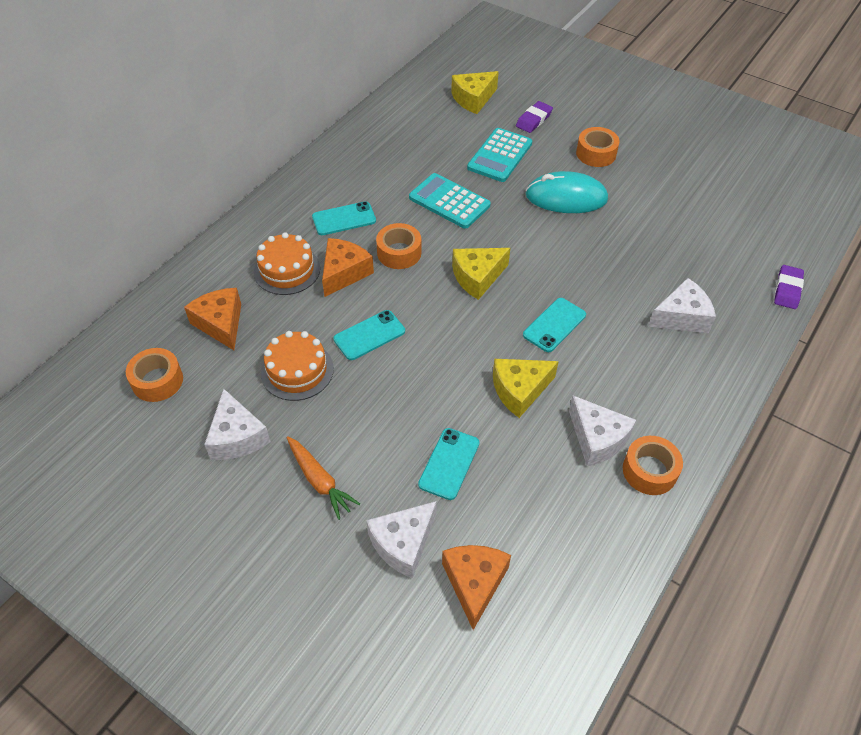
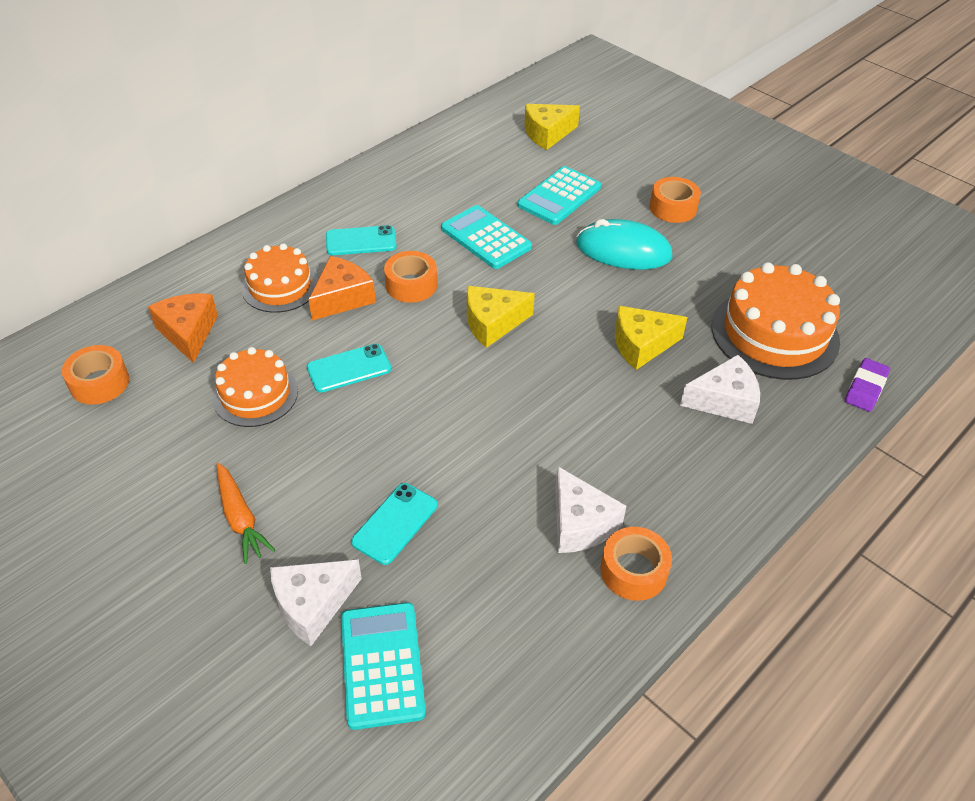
camera: 10 degrees right, 5 degrees down
(237, 437) = (165, 455): white cheese -> none
(474, 583) = (382, 665): orange cheese -> turquoise calculator
(519, 390) = (503, 454): yellow cheese -> yellow cheese (641, 345)
(534, 120) = (610, 163): purple eraser -> none
(554, 325) = (567, 388): turquoise phone -> none
(706, 253) = (774, 333): none -> orange cake

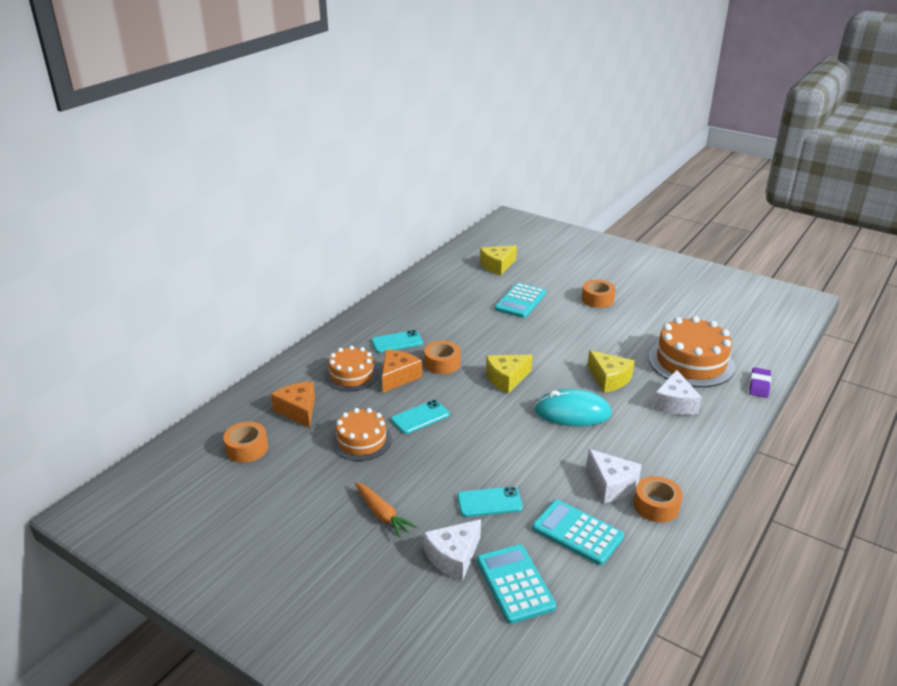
camera: 10 degrees left, 15 degrees down
(395, 523) = (489, 502): turquoise phone -> turquoise phone turned 60 degrees clockwise
(485, 238) = (481, 330): turquoise calculator -> turquoise calculator (577, 532)
(623, 250) = (575, 327): turquoise mouse -> turquoise mouse (572, 412)
(641, 345) = (609, 379): yellow cheese -> yellow cheese turned 105 degrees counterclockwise
(724, 401) = (674, 403): white cheese -> white cheese turned 120 degrees clockwise

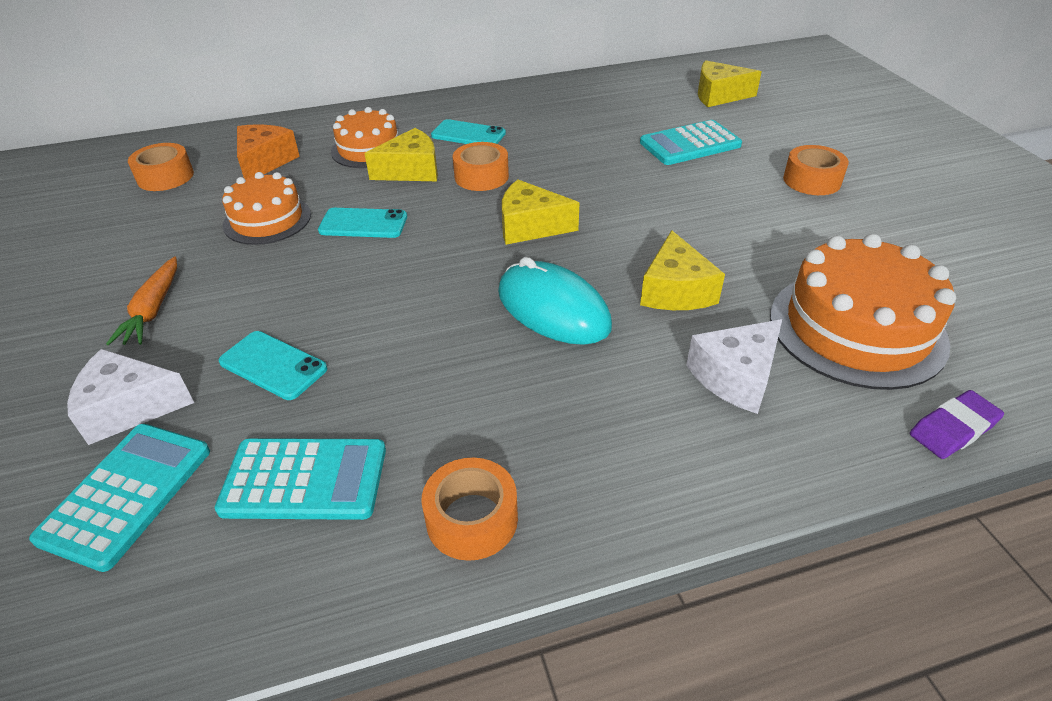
camera: 40 degrees right, 10 degrees up
(398, 377) = (411, 170): orange cheese -> yellow cheese
(577, 532) = (305, 479): turquoise calculator -> turquoise calculator turned 105 degrees clockwise
(611, 485) = (455, 441): white cheese -> none

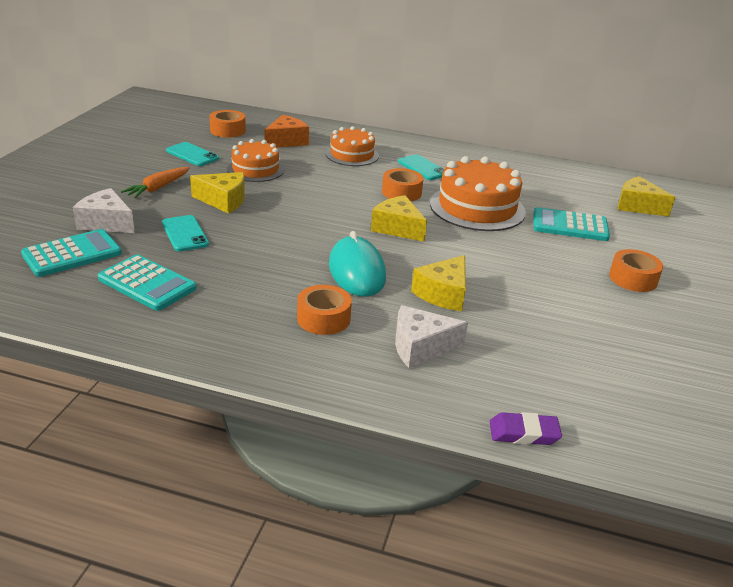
camera: 30 degrees right, 10 degrees down
(363, 224) = (303, 190): turquoise phone -> turquoise phone (192, 155)
(411, 170) = (363, 174): yellow cheese -> yellow cheese (223, 201)
(472, 519) = (201, 334): orange tape -> orange tape (323, 318)
(856, 328) = (537, 362): orange cake -> orange cake (477, 208)

